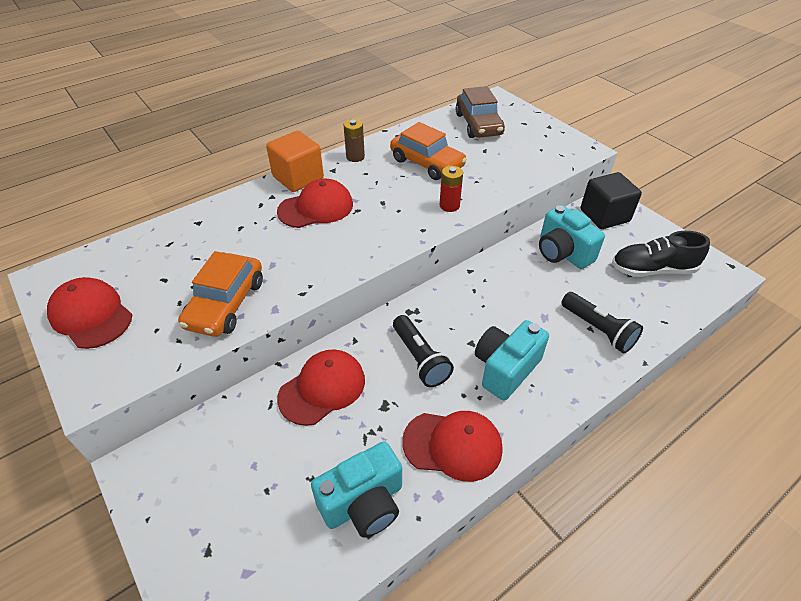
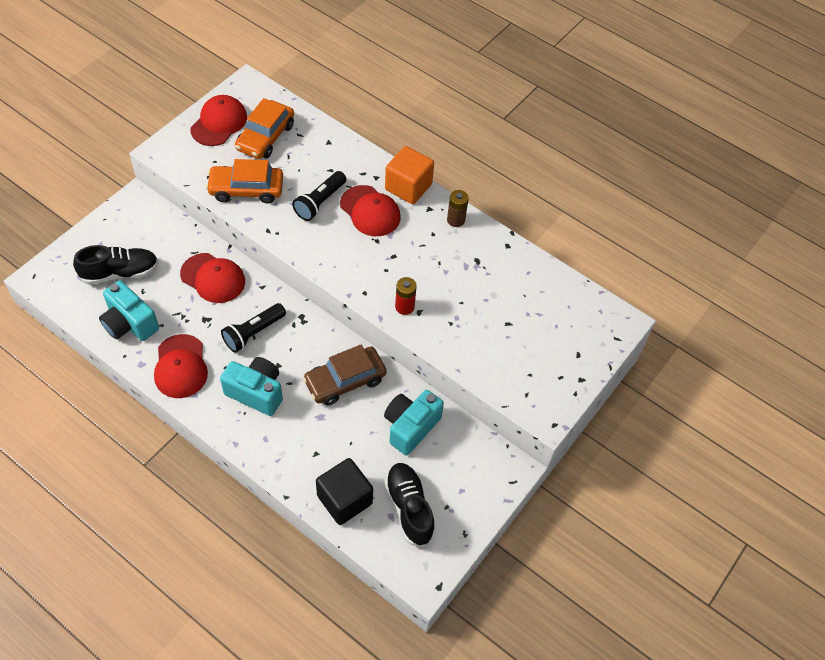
camera: 70 degrees right, 10 degrees up
(265, 506) = (120, 273): none -> black shoe
(427, 163) = (466, 278): orange car -> orange car (265, 137)
(478, 124) = (557, 312): brown car -> brown car (345, 381)
(598, 330) = (315, 460): black flashlight -> black flashlight (320, 202)
(604, 215) = (483, 464): black cube -> black cube (344, 499)

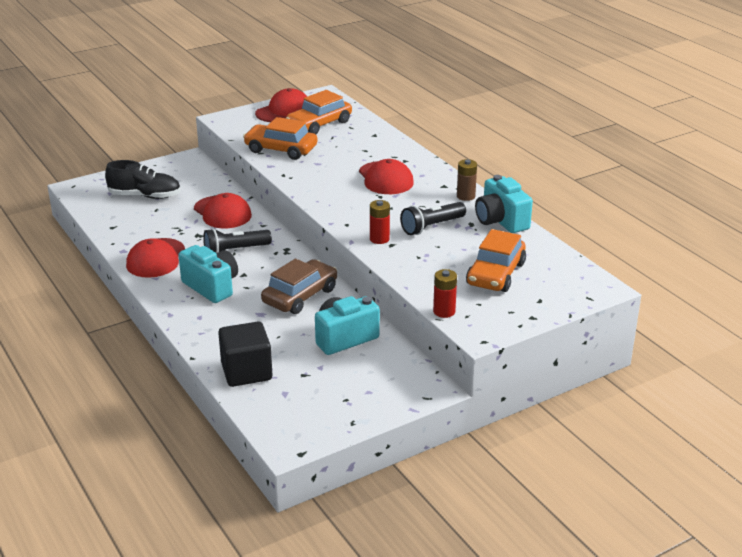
camera: 25 degrees right, 25 degrees down
(130, 323) = (131, 226): turquoise camera -> turquoise camera (501, 221)
(320, 202) = (342, 166): black flashlight -> black flashlight (431, 227)
(345, 381) = (300, 296): brown car -> brown car turned 135 degrees clockwise
(408, 187) = (432, 170): orange cube -> none
(409, 508) = (306, 392): black shoe -> none
(505, 395) = (444, 311): none -> red battery
(528, 328) = (496, 274): none -> orange car

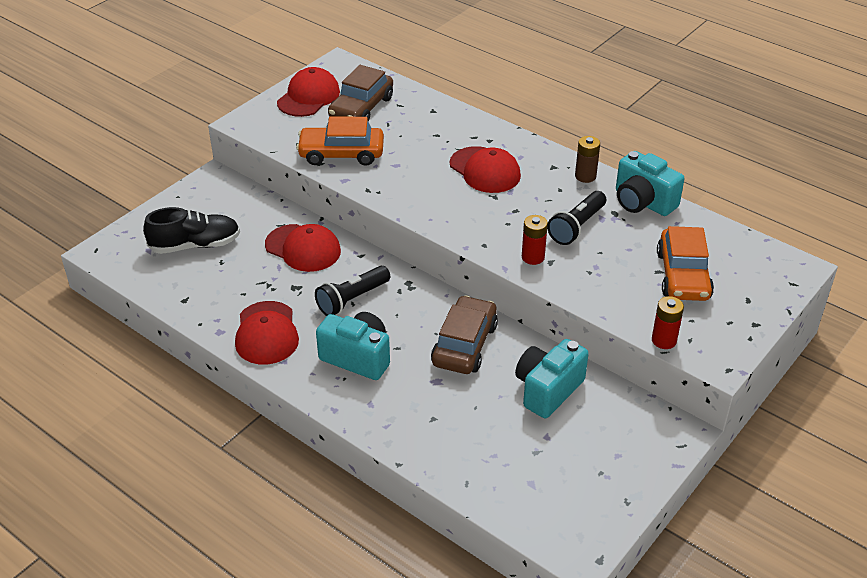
camera: 20 degrees left, 10 degrees up
(246, 372) = (472, 466): black cube -> none
(319, 124) = (361, 108): orange car -> brown car

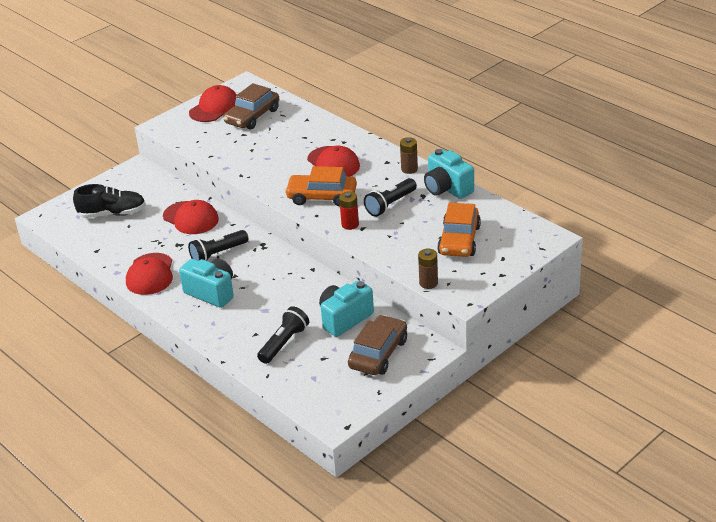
camera: 10 degrees right, 5 degrees down
(341, 154) = (228, 149): orange car -> orange car (322, 197)
(464, 344) = (292, 287): brown car -> brown car (378, 353)
(476, 431) = (284, 343): none -> black flashlight
(664, 340) = (428, 283): red battery -> brown battery

